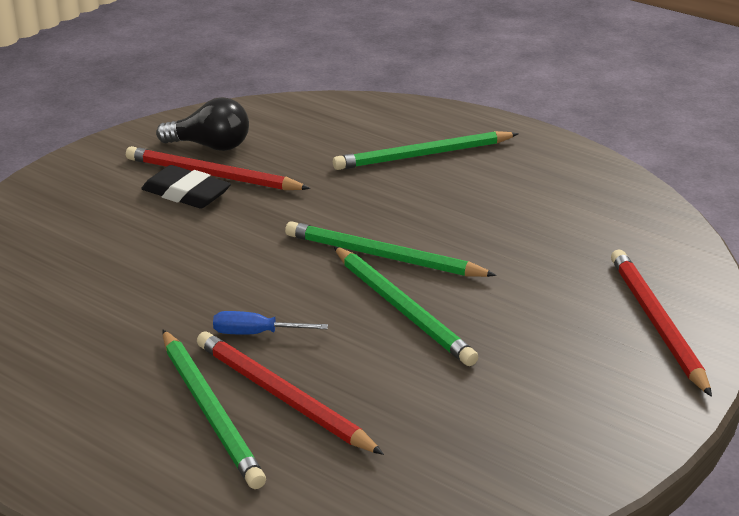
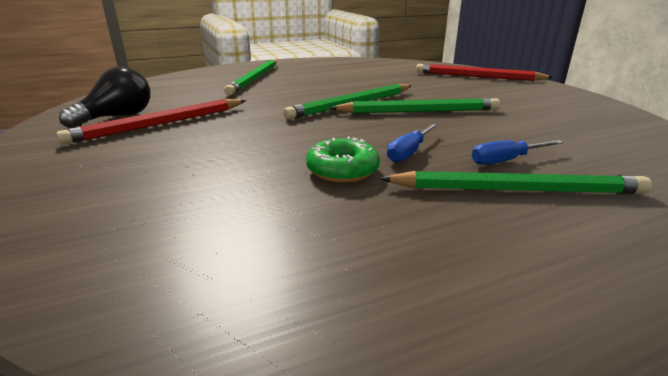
camera: 60 degrees left, 5 degrees down
(184, 308) = (342, 170): none -> green donut
(186, 193) = (166, 136): black eraser -> none
(282, 397) = (506, 160): red pencil -> blue screwdriver

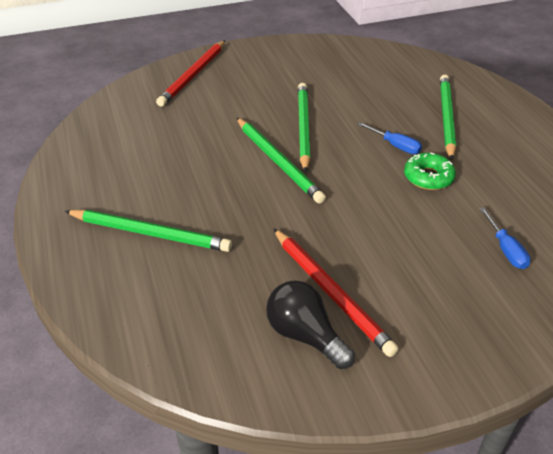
camera: 85 degrees left, 15 degrees up
(506, 160) = (405, 111): blue screwdriver -> blue screwdriver (505, 249)

